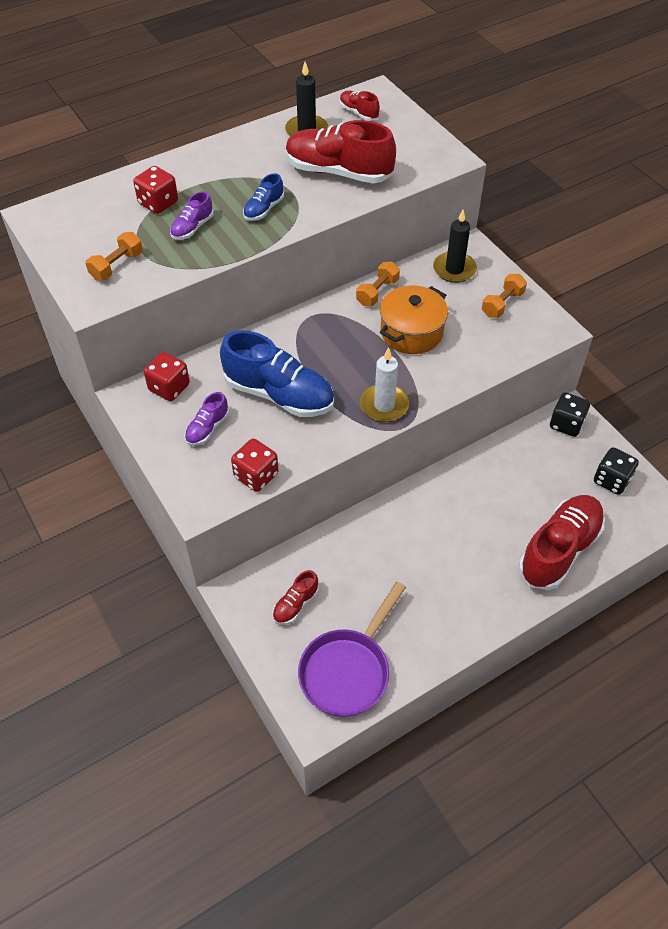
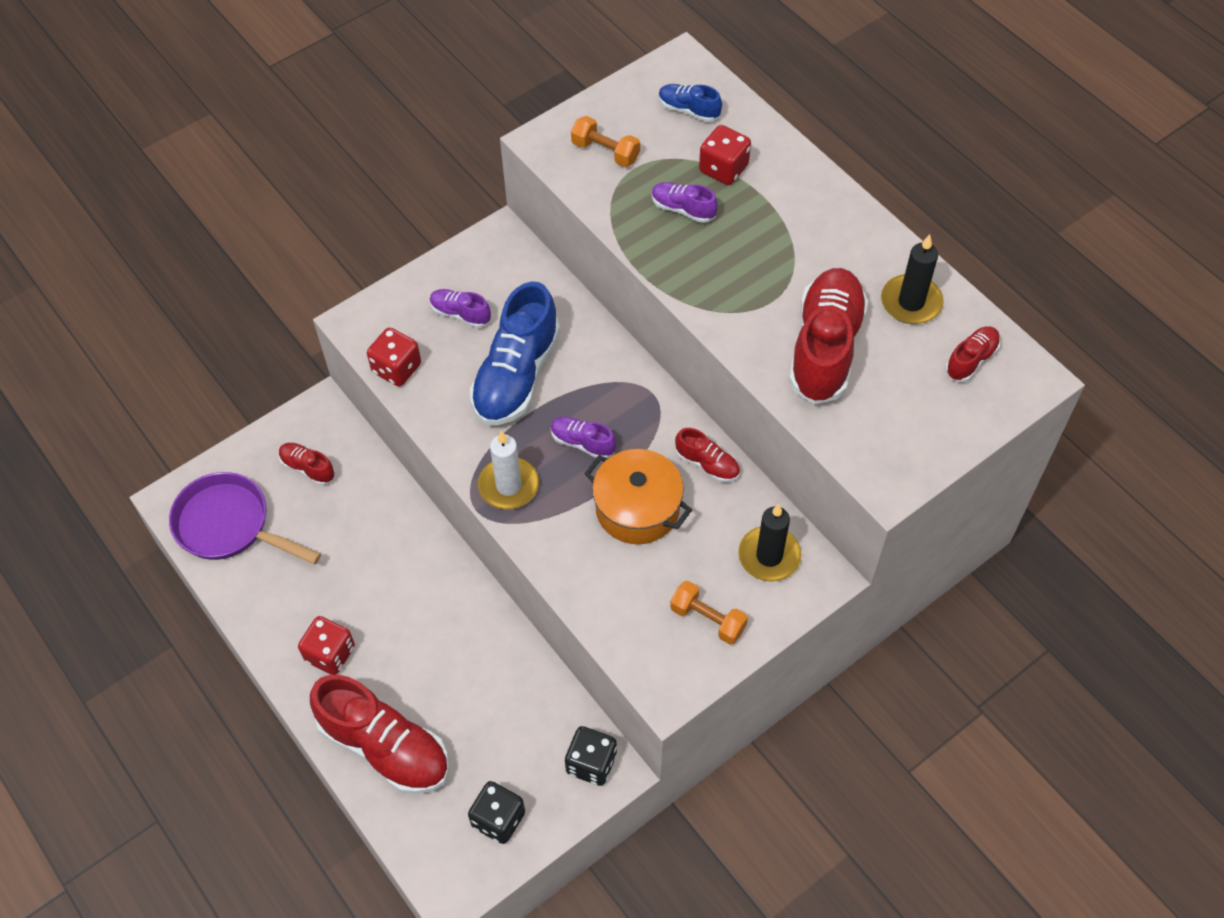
camera: 85 degrees right, 5 degrees up
(169, 387) = (517, 269): red dice -> red dice (330, 654)
(264, 209) = (731, 275): blue shoe -> blue shoe (688, 110)
(350, 358) = (582, 443): none -> purple shoe
(377, 292) = (707, 464): orange dumbbell -> red shoe

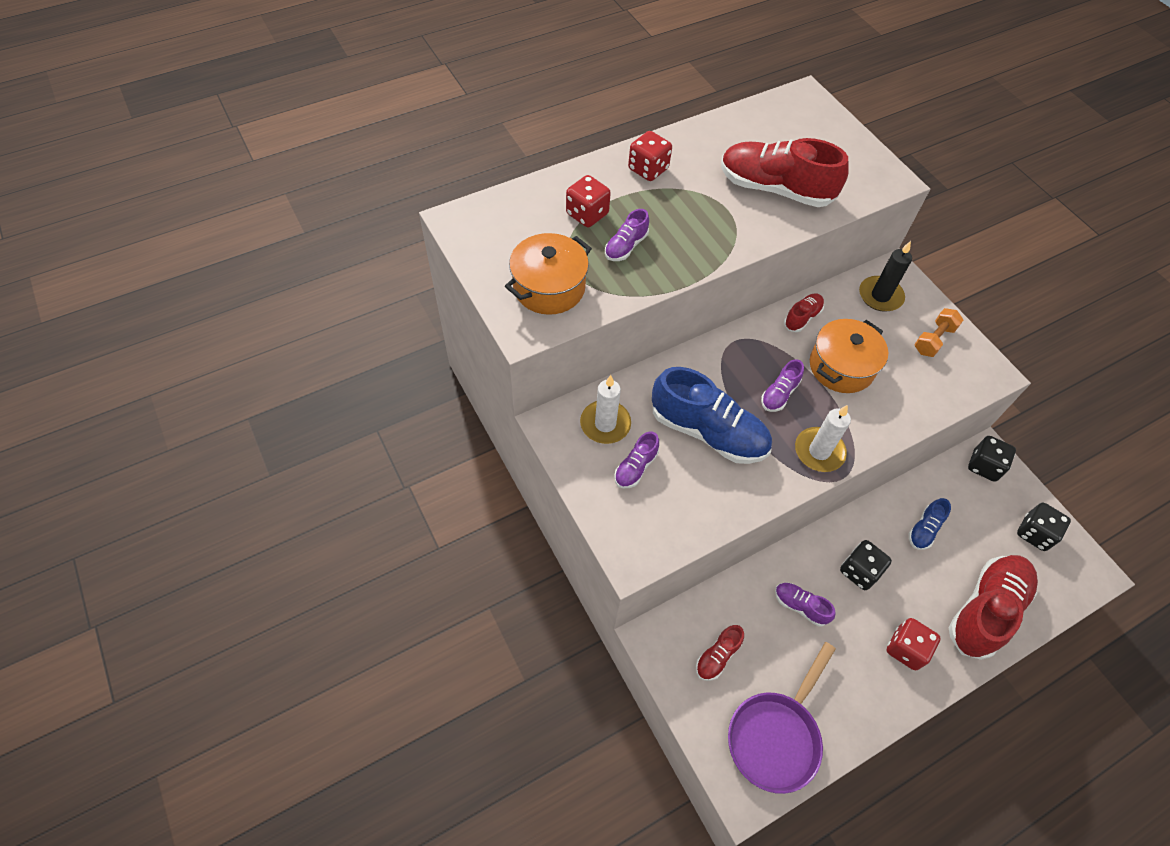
camera: 85 degrees left, 0 degrees up
(370, 545) = (800, 606): none -> purple shoe
(396, 368) = (690, 527): red dice -> red dice (648, 169)
(420, 606) = (859, 571): none -> black dice
(510, 281) = (605, 424): none -> white candle
(605, 152) = (549, 287): orange dumbbell -> orange pot
(688, 110) = (515, 225): blue shoe -> blue shoe (924, 529)
(911, 302) = (737, 137): black candle -> none
(971, 360) = (790, 119): red shoe -> none

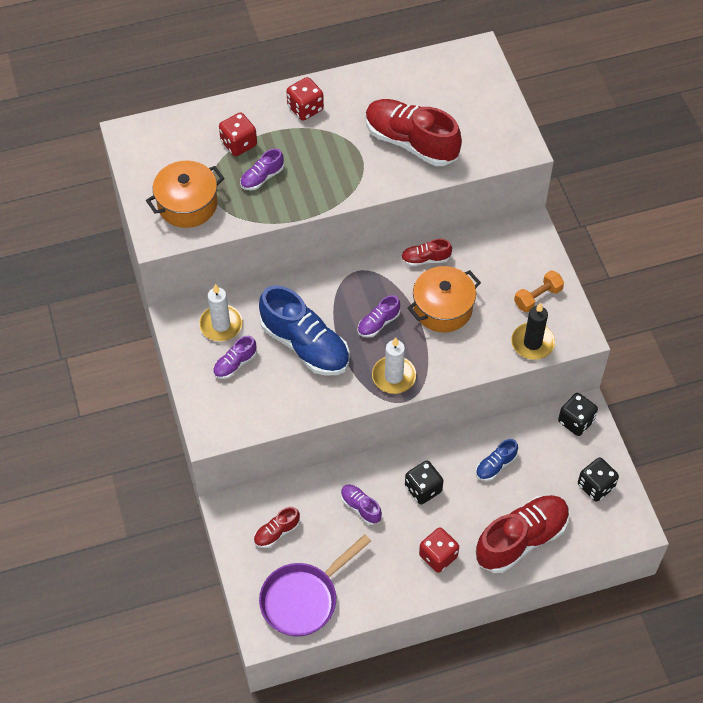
camera: 15 degrees right, 0 degrees up
(802, 317) = (425, 259): red shoe -> red shoe turned 150 degrees counterclockwise
(880, 296) = (506, 250): black candle -> black candle (532, 343)

